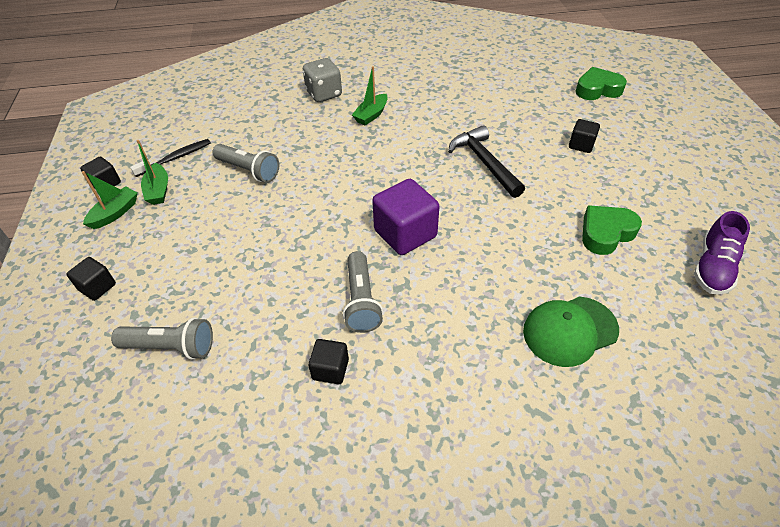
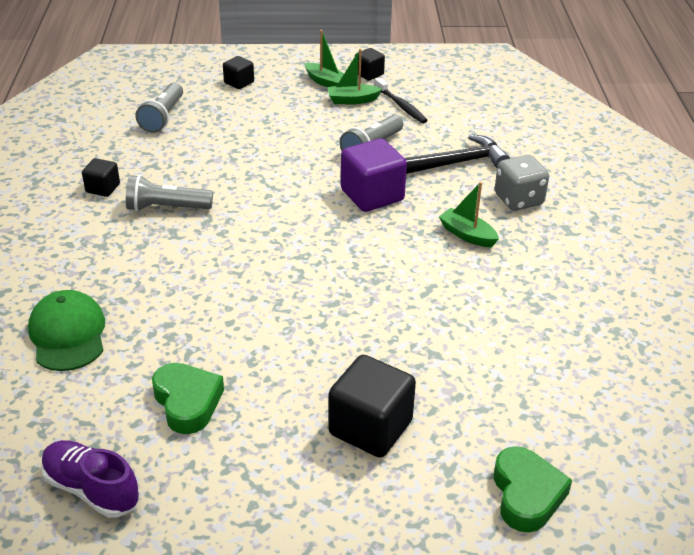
camera: 95 degrees right, 10 degrees down
(405, 234) = (243, 242): purple cube -> purple cube (372, 195)
(484, 162) = (349, 320): black hammer -> black hammer (457, 163)
(581, 145) = (370, 427): black cube -> black cube, size x1.85

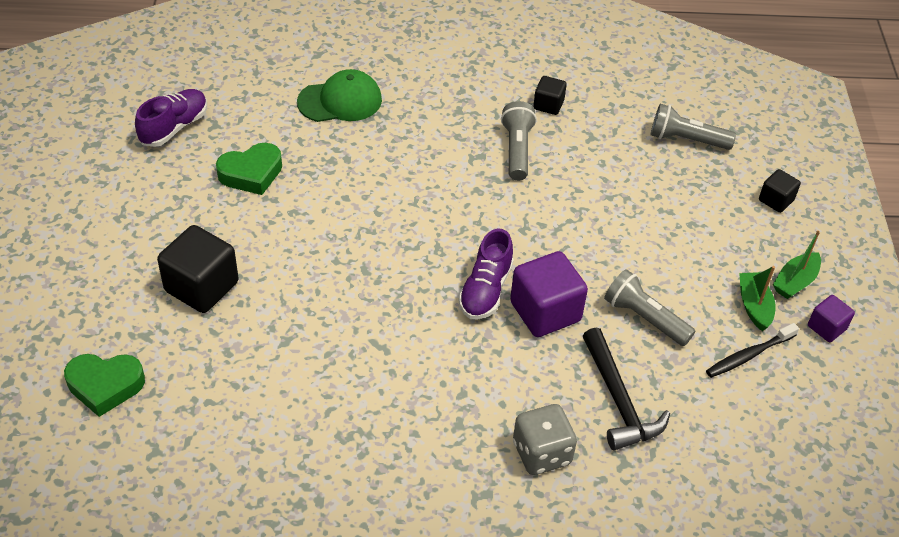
camera: 90 degrees right, 10 degrees up
(351, 227) = (485, 290): none -> purple shoe
(369, 74) = (826, 327): black cube -> purple cube
(467, 235) = (471, 391): green boat -> none

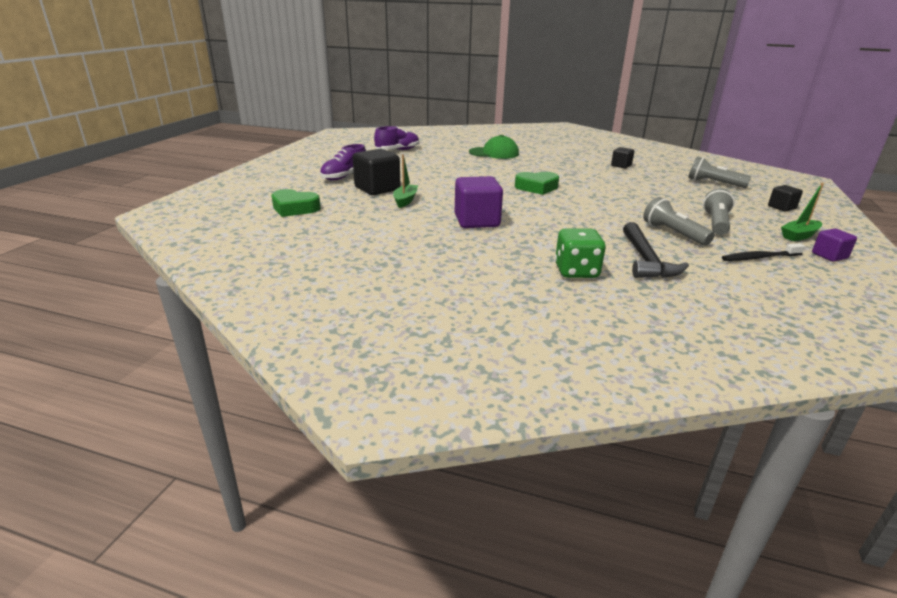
camera: 20 degrees right, 20 degrees down
(251, 173) = (430, 164): green heart -> green heart (537, 187)
(485, 290) = (557, 210): purple shoe -> purple shoe (344, 176)
(517, 150) = (596, 175): grey flashlight -> grey flashlight (716, 223)
(541, 453) = (576, 271): grey dice -> green dice
(545, 311) = (598, 222): purple cube -> purple cube (477, 221)
(754, 306) = (764, 240): green boat -> green boat (405, 200)

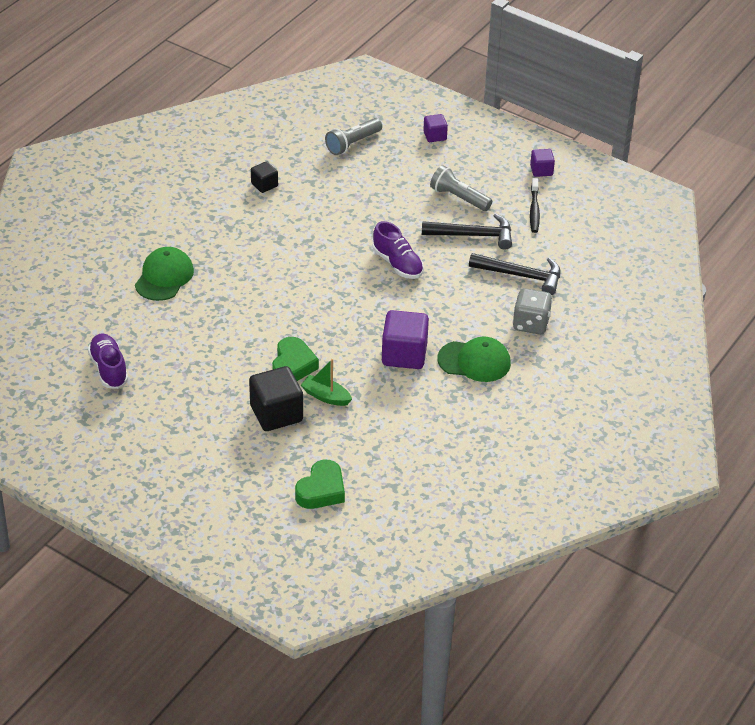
camera: 75 degrees left, 15 degrees up
(344, 176) = (216, 437): purple shoe -> purple shoe (397, 264)
(492, 249) = (474, 361): none -> green cap
(537, 187) = (318, 281): green heart -> green heart (293, 365)
(576, 271) = (531, 324): green dice -> grey dice
(673, 233) = (473, 235): grey flashlight -> black hammer
(781, 207) = (435, 136): black cube -> purple cube
(799, 236) = (500, 163): green boat -> none

